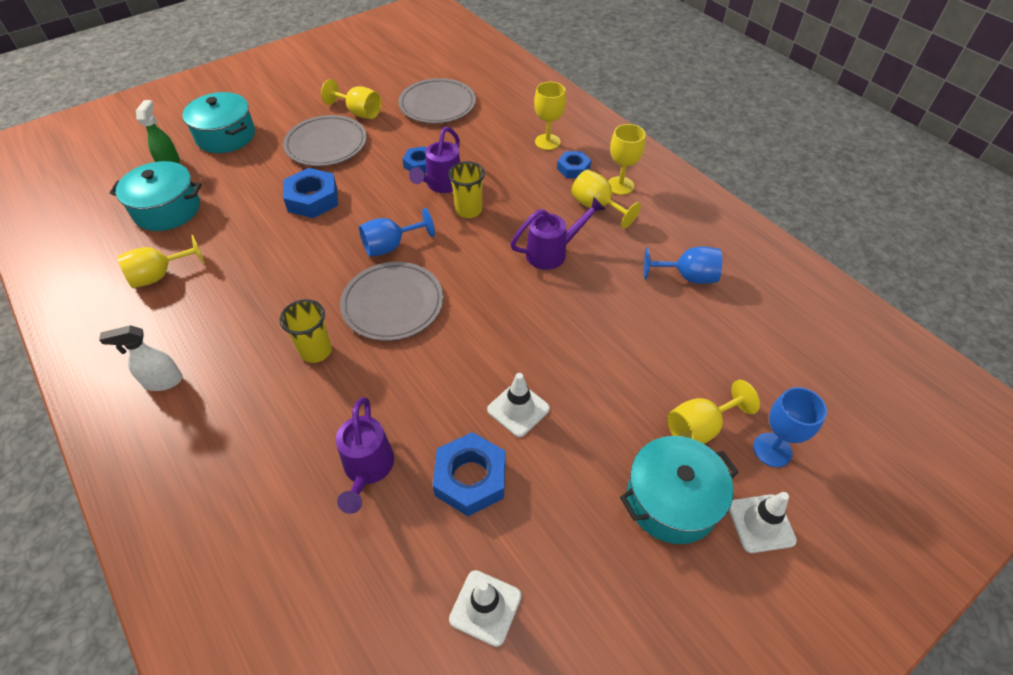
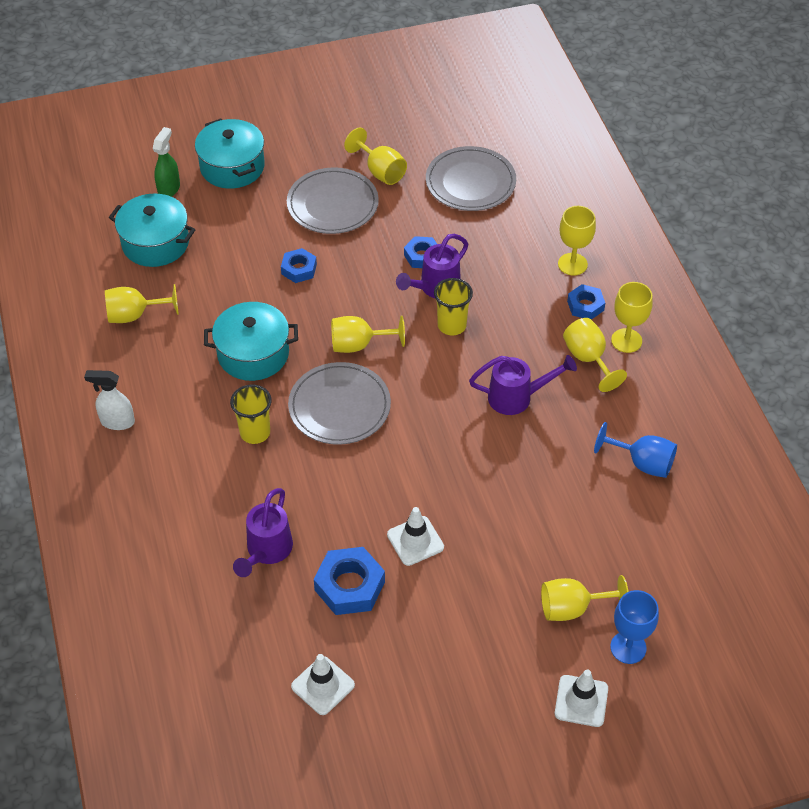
camera: 20 degrees right, 0 degrees up
(313, 199) = (299, 269): blue nut -> blue nut, size x0.62
(391, 246) = (358, 345): blue goblet -> yellow goblet
(671, 500) = (513, 658): turquoise pot -> turquoise pot (253, 354)

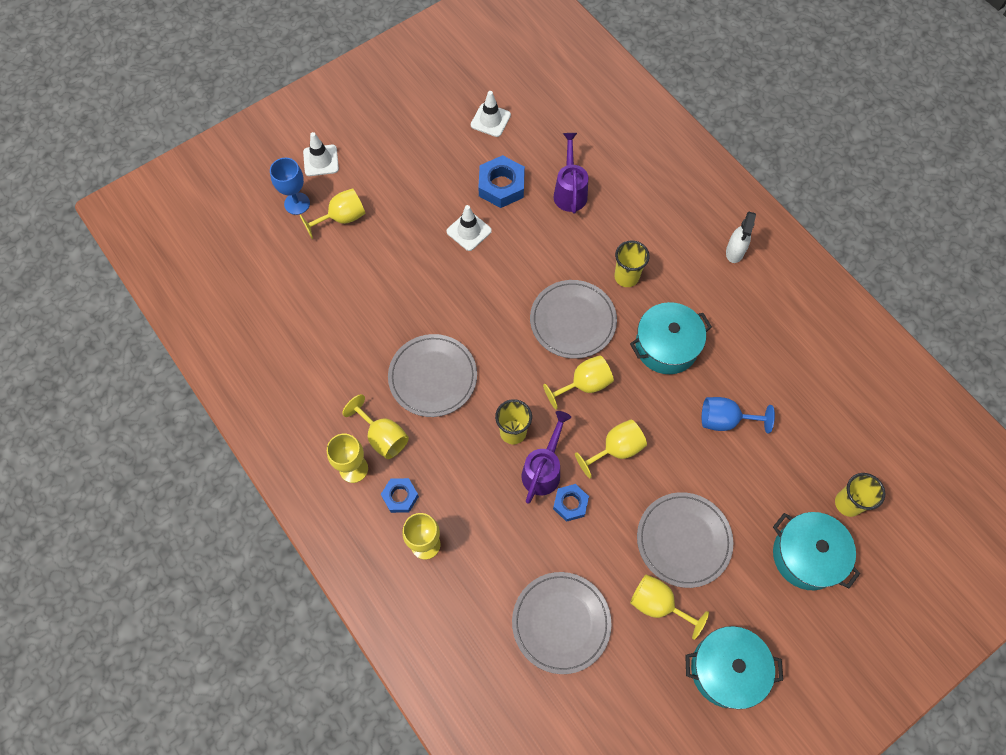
camera: 160 degrees right, 15 degrees up
(117, 422) = (734, 252): white spray bottle -> white spray bottle turned 120 degrees clockwise
(134, 315) = (785, 350): yellow goblet -> yellow goblet (616, 449)
(155, 243) = (817, 433): turquoise pot -> turquoise pot (726, 669)
(169, 189) = (848, 503): green spray bottle -> yellow cup
(299, 269) = (674, 448): blue nut -> none
(517, 397) = (433, 377): purple watering can -> grey plate
(642, 463) = (314, 349): blue goblet -> blue goblet (725, 420)

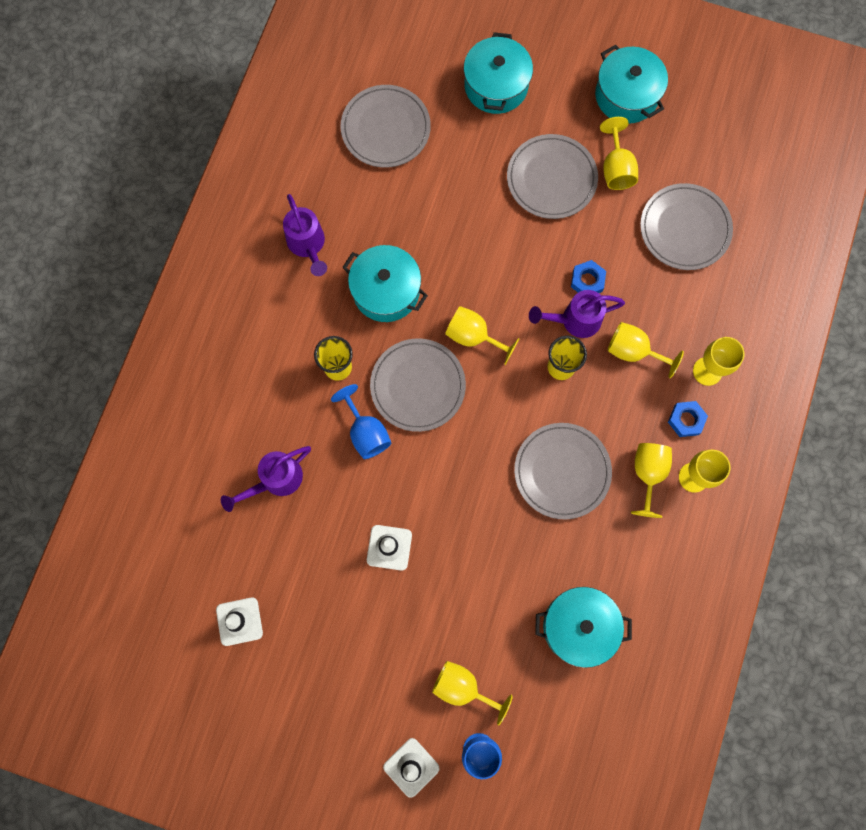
camera: 125 degrees left, 10 degrees up
(318, 313) = (579, 626): none -> turquoise pot
(501, 186) = (314, 552): blue nut -> none
(616, 449) = (513, 274): yellow goblet -> yellow goblet (633, 351)
(725, 420) = (423, 205): blue goblet -> blue goblet (366, 432)
(734, 252) = (244, 288): white spray bottle -> none
(743, 315) = (308, 245): none -> purple watering can
(816, 435) = (385, 128): none -> grey plate
(848, 503) = (429, 78): yellow cup -> none

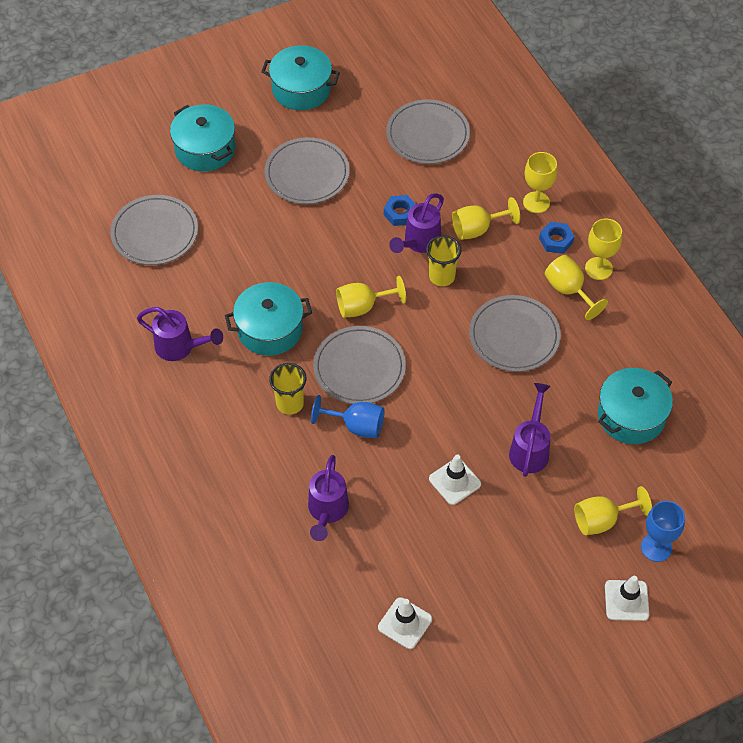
camera: 45 degrees left, 20 degrees down
(472, 576) = (530, 449): none -> purple watering can
(616, 168) = (343, 135): yellow goblet -> none

